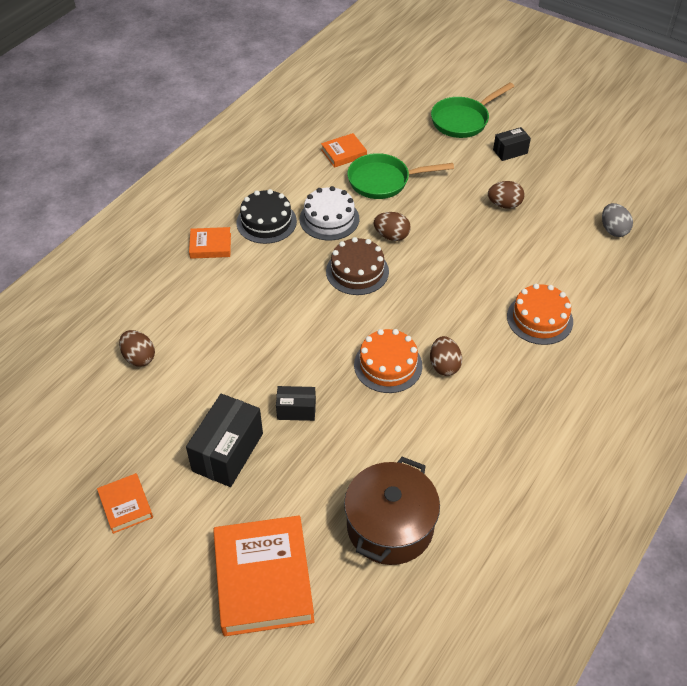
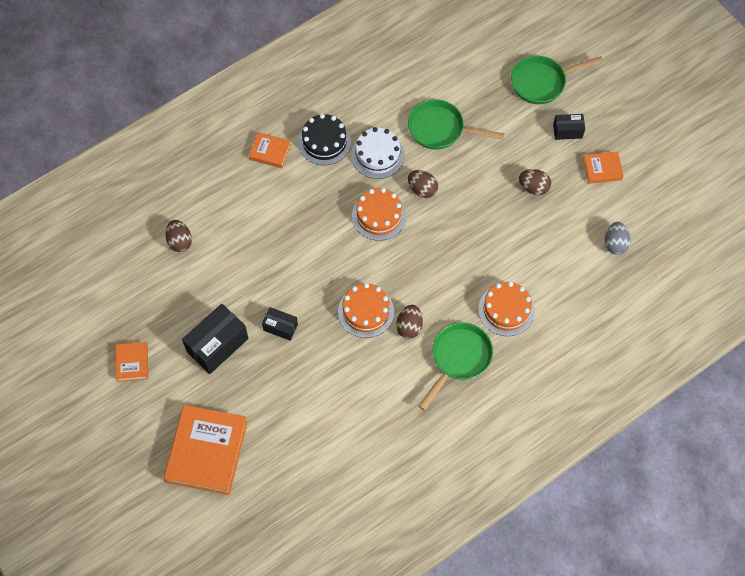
camera: 20 degrees right, 15 degrees up
(343, 153) = (419, 88): orange book -> orange book (602, 169)
(357, 271) = (379, 216): brown cake -> orange cake
(390, 526) = (310, 444): brown pot -> none
(515, 381) = (458, 359): none -> green pan

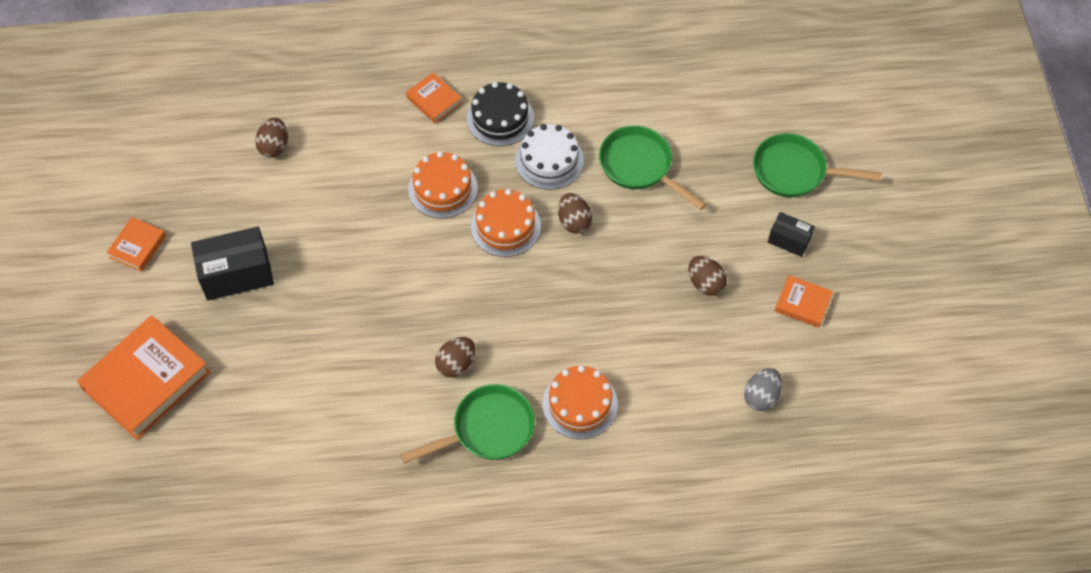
camera: 30 degrees right, 5 degrees down
(280, 327) = (315, 290): black box -> none
(366, 311) = (419, 322): orange cake -> orange cake (443, 188)

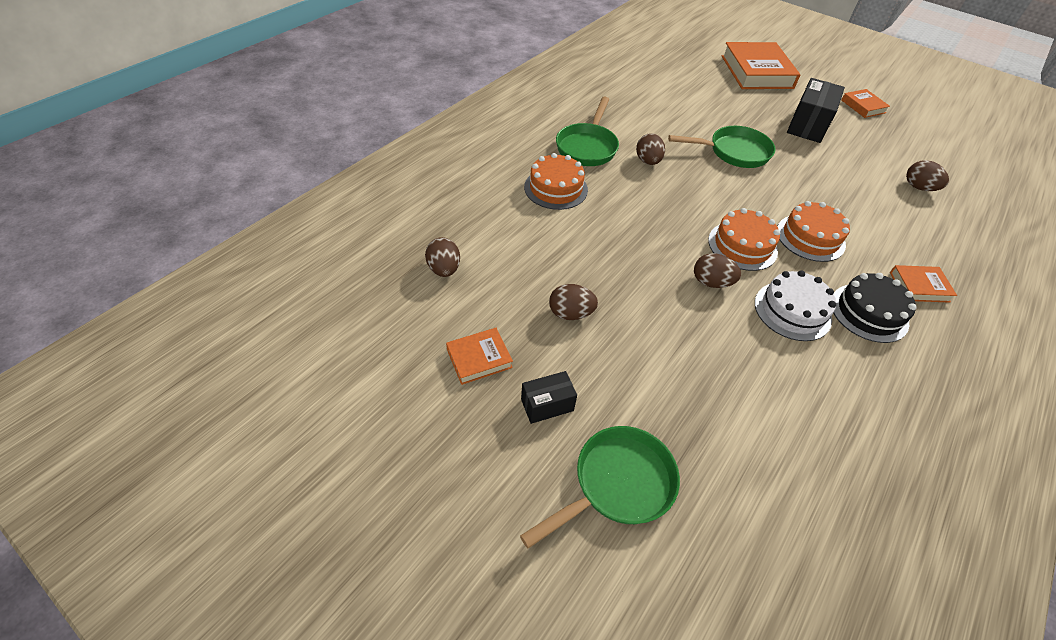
camera: 130 degrees right, 10 degrees down
(640, 167) = (734, 363): green pan -> green pan (734, 152)
(761, 396) = (444, 269): grey egg -> brown egg

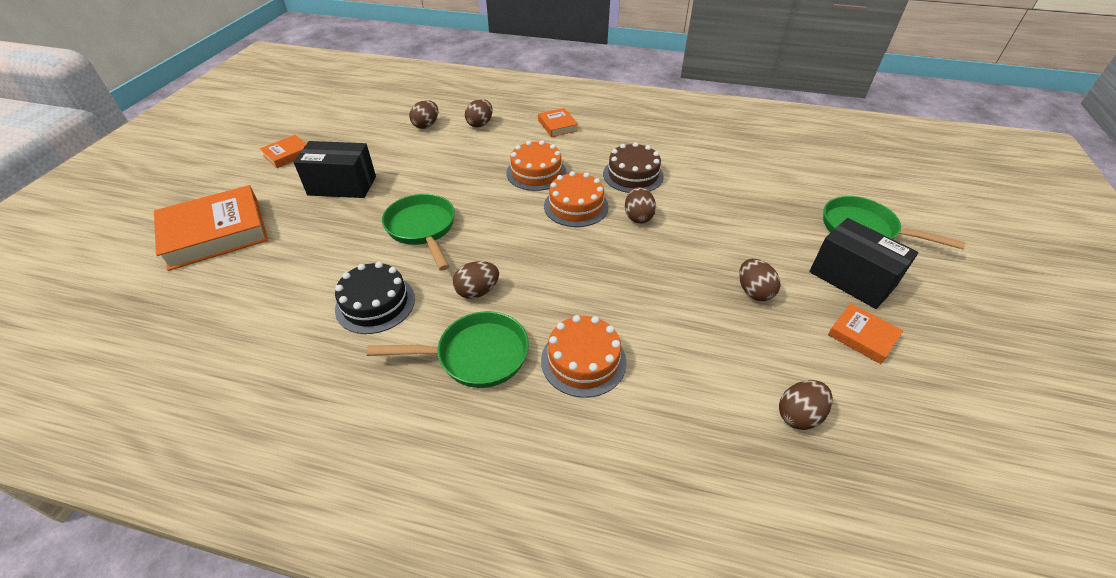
camera: 110 degrees left, 5 degrees down
(547, 405) = (852, 279): black box -> black box, size x1.79
(792, 311) = (633, 175): white cake -> brown cake
(869, 312) = (604, 144): black cake -> black cake (375, 303)
(922, 225) = (480, 124): none -> brown egg

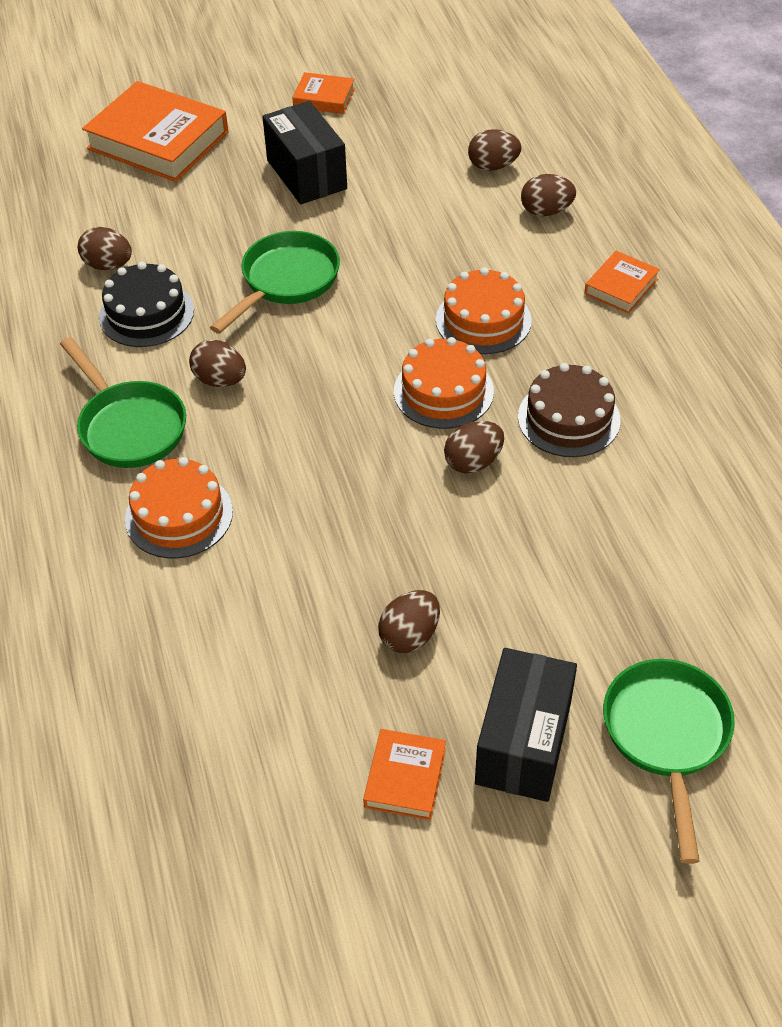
camera: 60 degrees right, 5 degrees up
(799, 415) = (221, 737): brown egg -> brown egg (108, 265)

